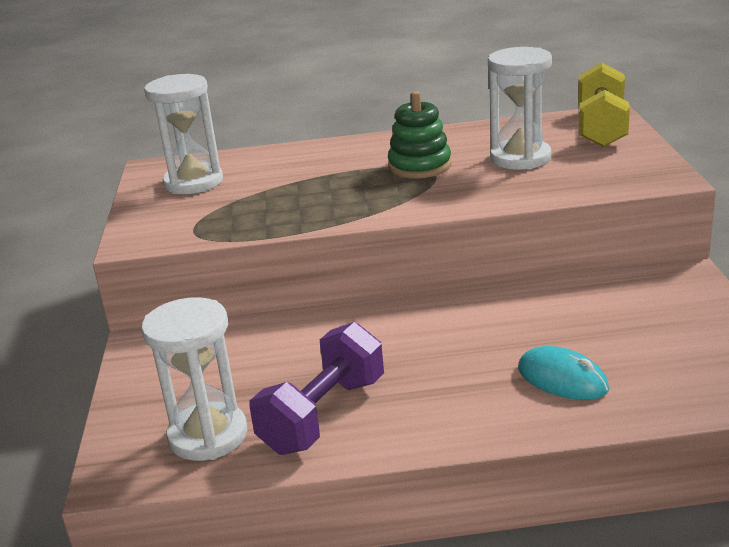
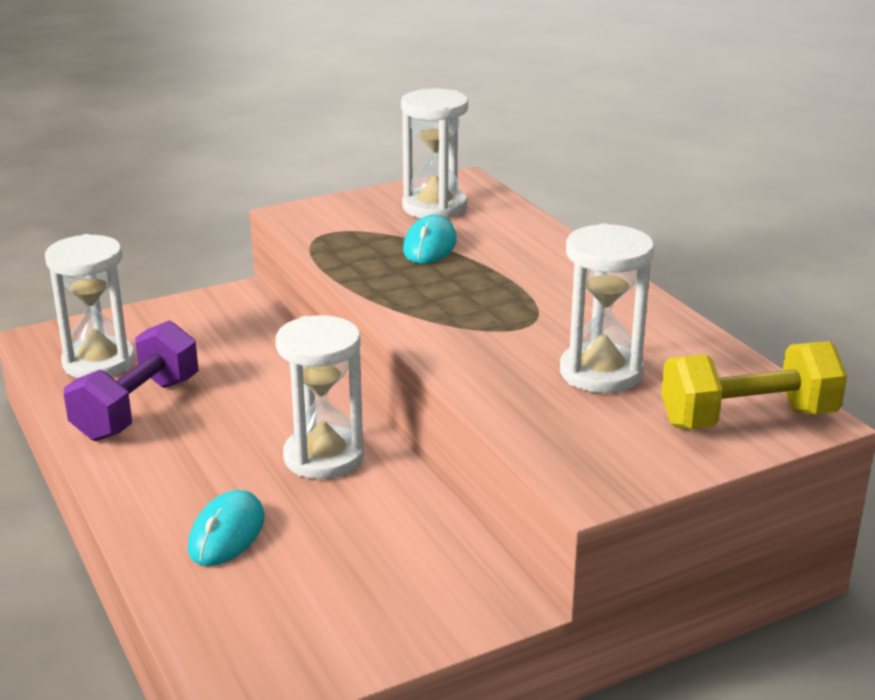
camera: 65 degrees right, 0 degrees up
(267, 191) = (430, 246): none -> turquoise mouse
(323, 415) = (137, 409): purple dumbbell -> purple dumbbell turned 75 degrees counterclockwise
(420, 166) = (540, 314): green stacking toy -> none
(468, 323) = (324, 457): none -> white hourglass

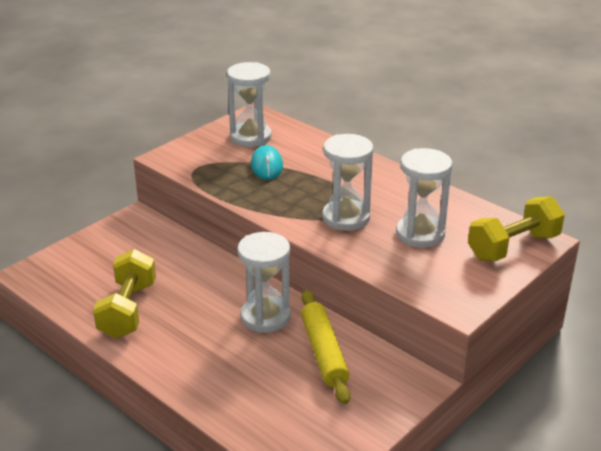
camera: 20 degrees left, 5 degrees up
(99, 362) = (79, 283): white hourglass -> white hourglass (346, 218)
(137, 409) = (128, 310): purple dumbbell -> yellow dumbbell
(227, 534) = (241, 379): turquoise mouse -> none
(376, 525) = (323, 353): none -> yellow rolling pin

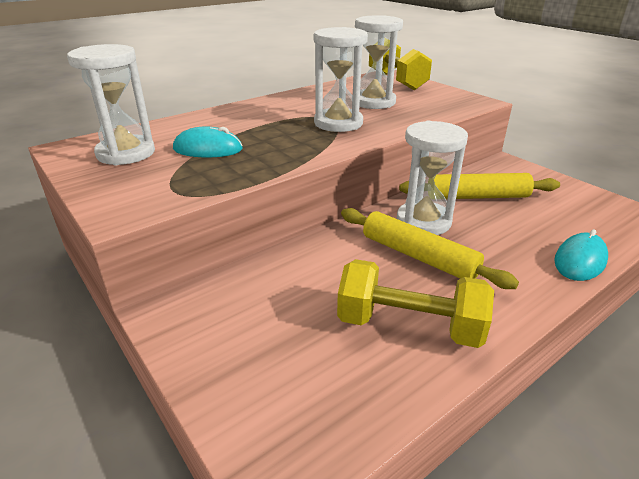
camera: 80 degrees left, 0 degrees up
(210, 314) = (418, 256): none -> yellow rolling pin
(217, 406) = (580, 260): none -> turquoise mouse

